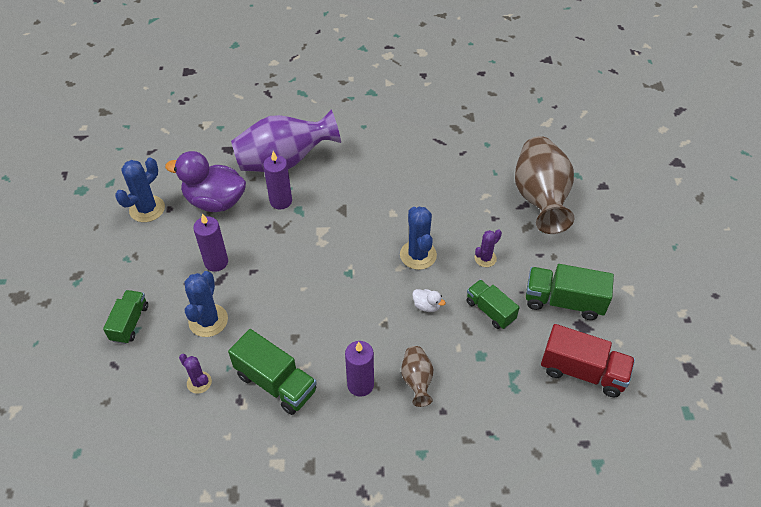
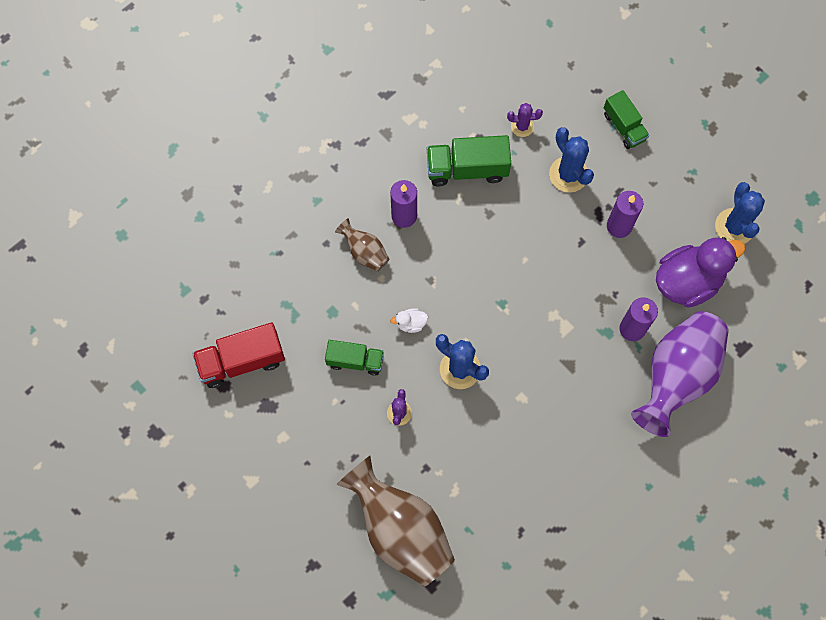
camera: 140 degrees right, 20 degrees up
(563, 301) = (300, 420): green truck -> none

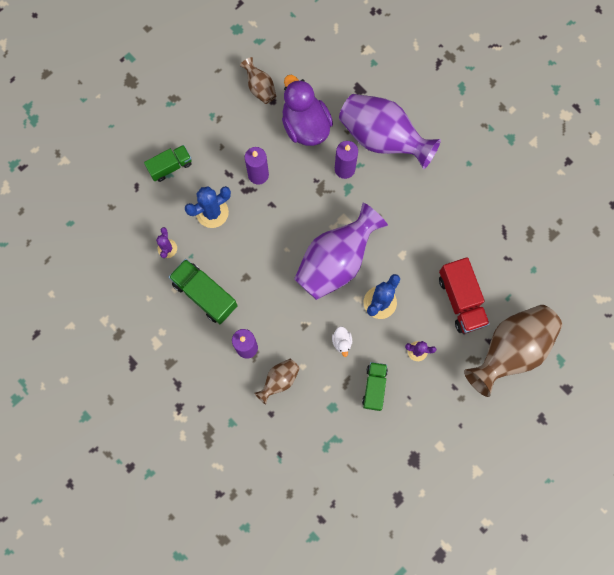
camera: 90 degrees left, 5 degrees up
(242, 361) = (376, 483): red truck -> red truck (461, 300)
(467, 169) = (205, 294): green truck -> green truck turned 135 degrees clockwise
(511, 317) = (336, 261): none -> purple vase
(734, 227) = (260, 87): blue cactus -> brown vase

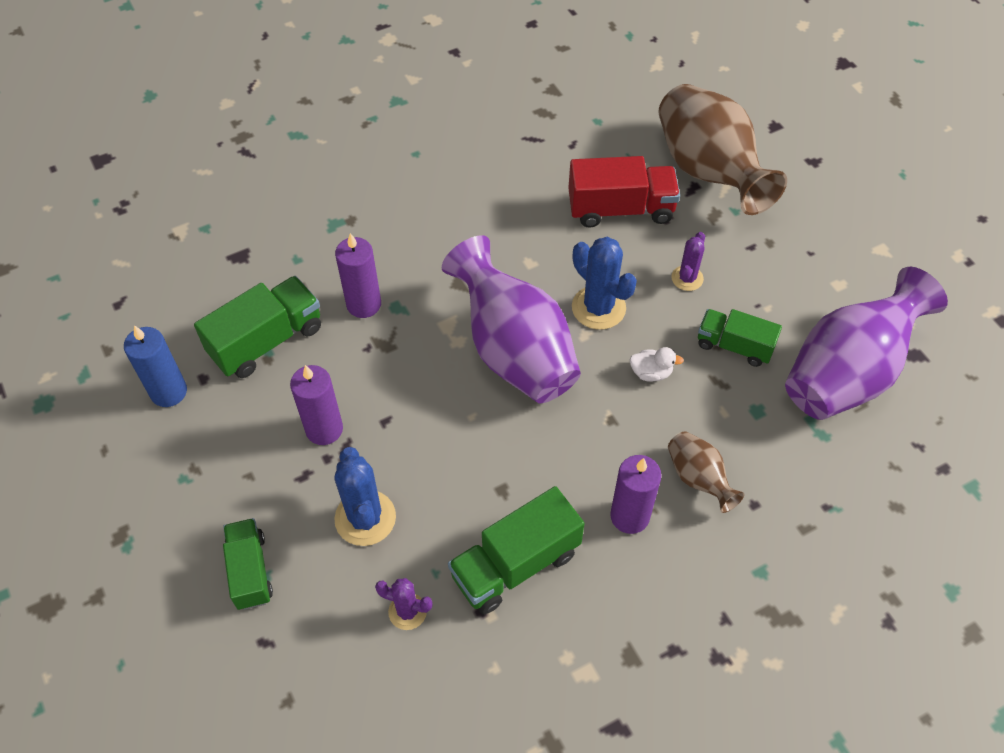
camera: 75 degrees left, 20 degrees down
(260, 87) = (169, 392): brown vase -> blue candle
(305, 125) = (266, 341): purple duck -> green truck
(382, 138) = (334, 244): purple vase -> purple vase (847, 373)

